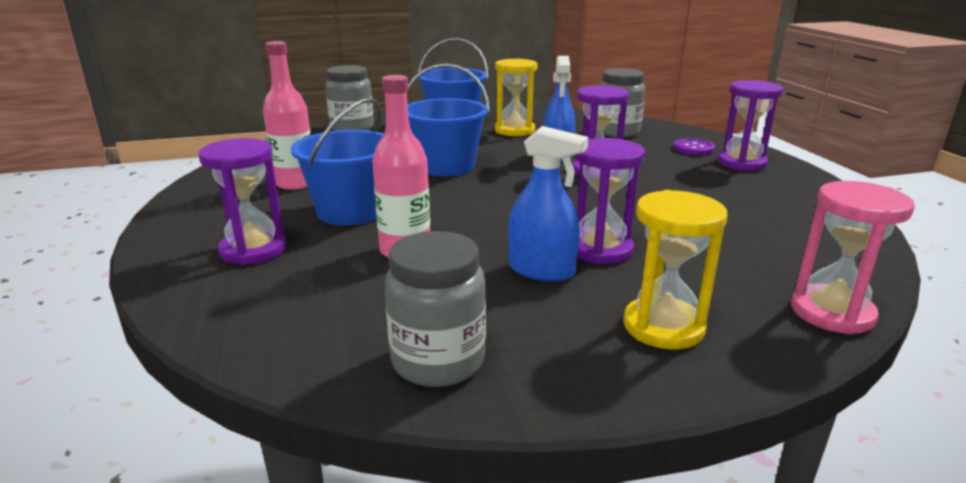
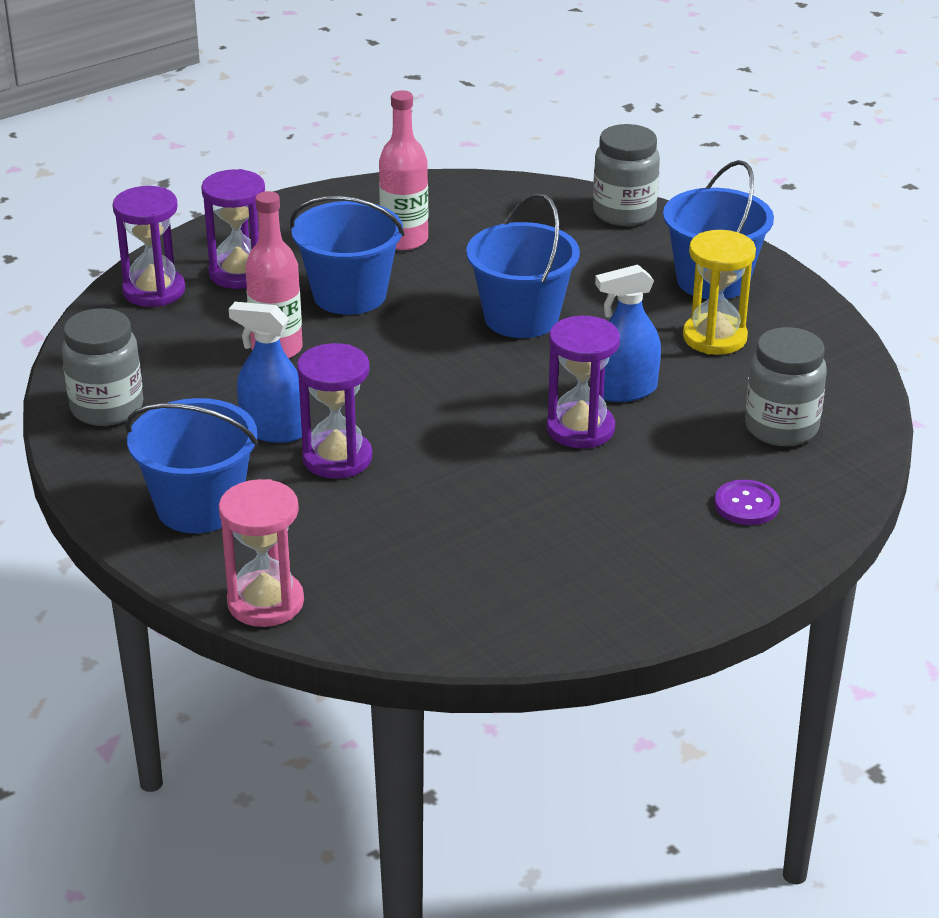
camera: 70 degrees right, 10 degrees up
(541, 270) = (273, 430): blue spray bottle -> blue spray bottle turned 105 degrees clockwise
(663, 327) = (199, 507): yellow hourglass -> blue bucket
(741, 163) = (704, 551): purple hourglass -> purple hourglass (154, 291)

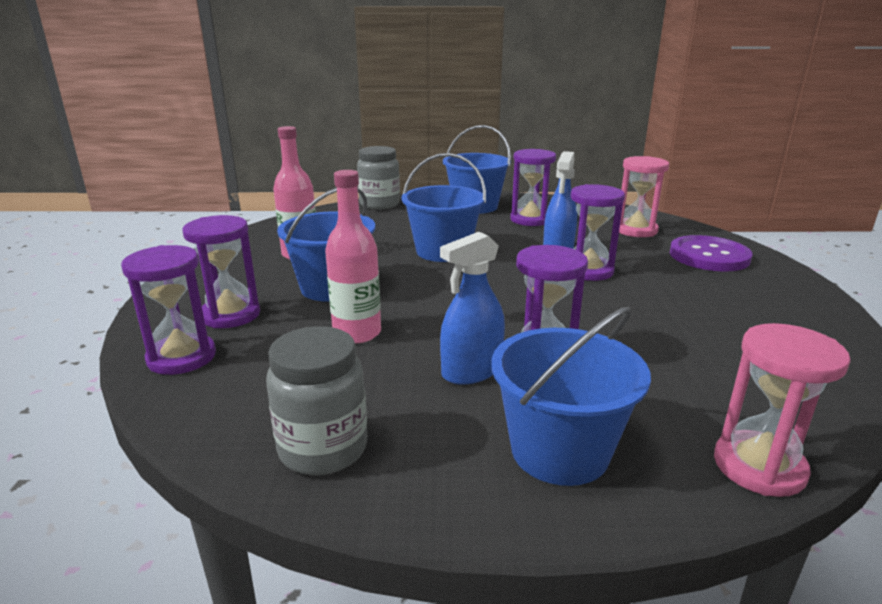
camera: 55 degrees left, 10 degrees down
(714, 337) = (530, 220): yellow hourglass -> purple hourglass
(746, 505) = (709, 256): purple button -> purple button, size x1.79
(781, 428) = (635, 230): grey jar -> pink hourglass

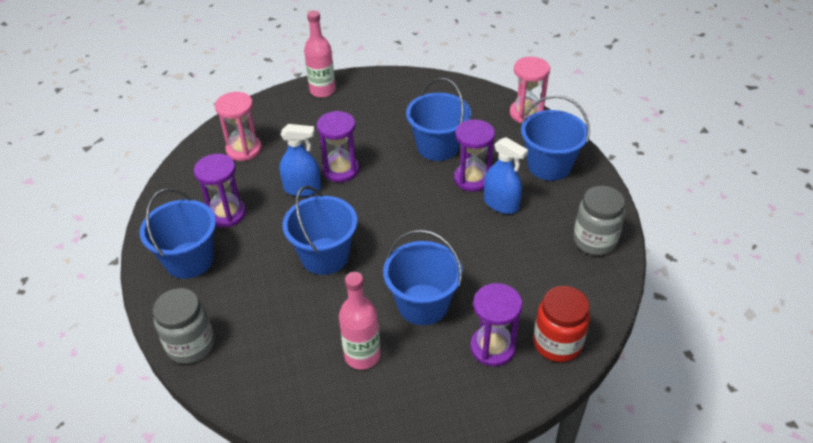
camera: 105 degrees left, 20 degrees up
(182, 357) = (557, 343): purple hourglass -> red jar
(357, 333) = (484, 265): pink bottle -> pink bottle (322, 90)
(634, 341) = (438, 147): none -> blue bucket
(709, 256) = (294, 115): purple button -> none

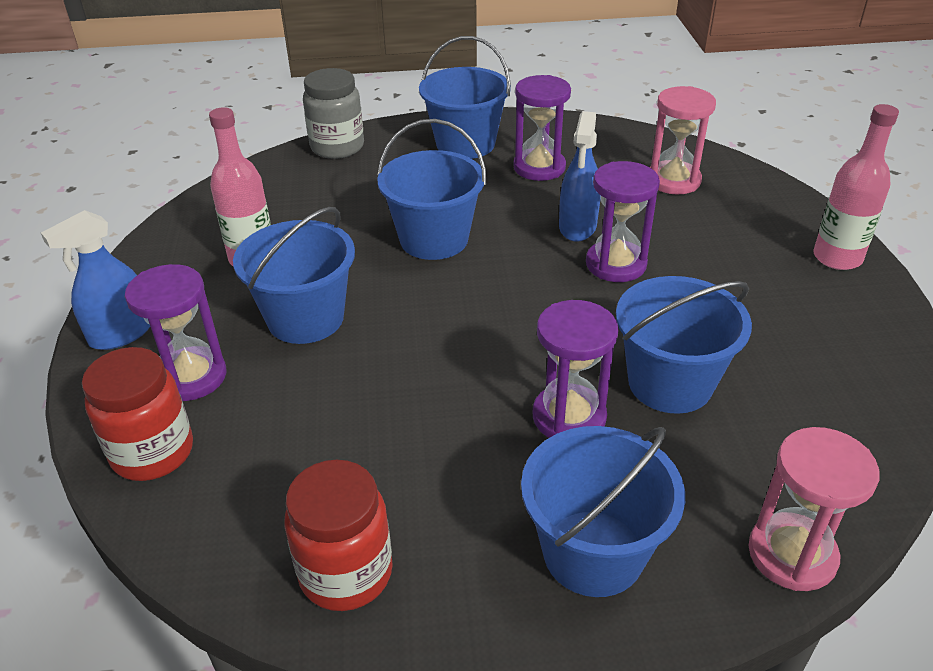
camera: 100 degrees right, 5 degrees down
(501, 204) = (491, 445): blue spray bottle -> blue spray bottle (121, 333)
(594, 241) = (346, 573): grey jar -> red jar

